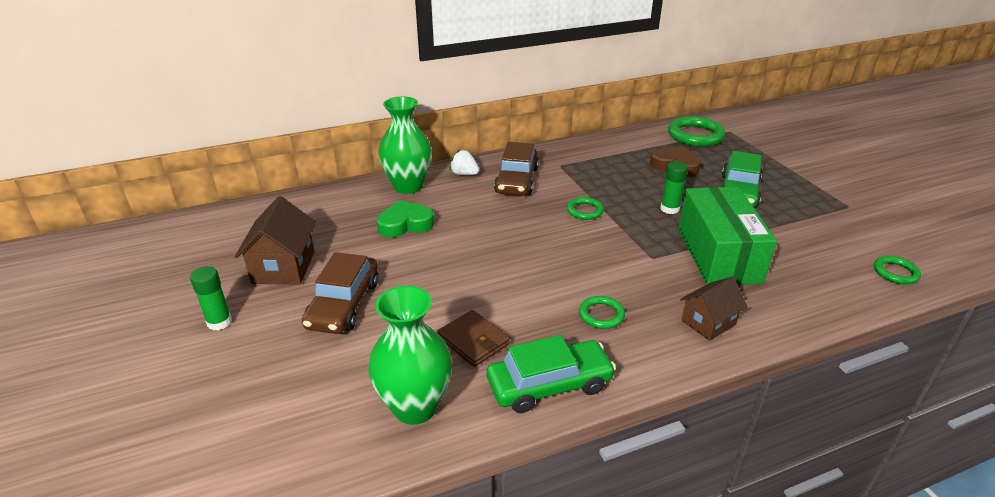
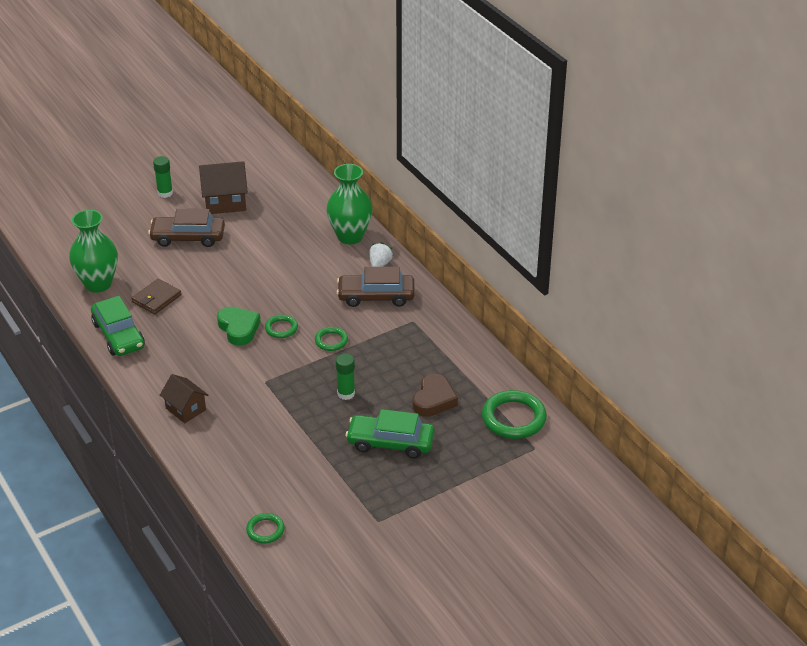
camera: 80 degrees right, 5 degrees up
(405, 224) = (290, 245): green heart -> green heart (238, 329)
(601, 315) = (189, 355): green ring -> green ring (281, 328)
(718, 255) = (275, 420): green box -> none

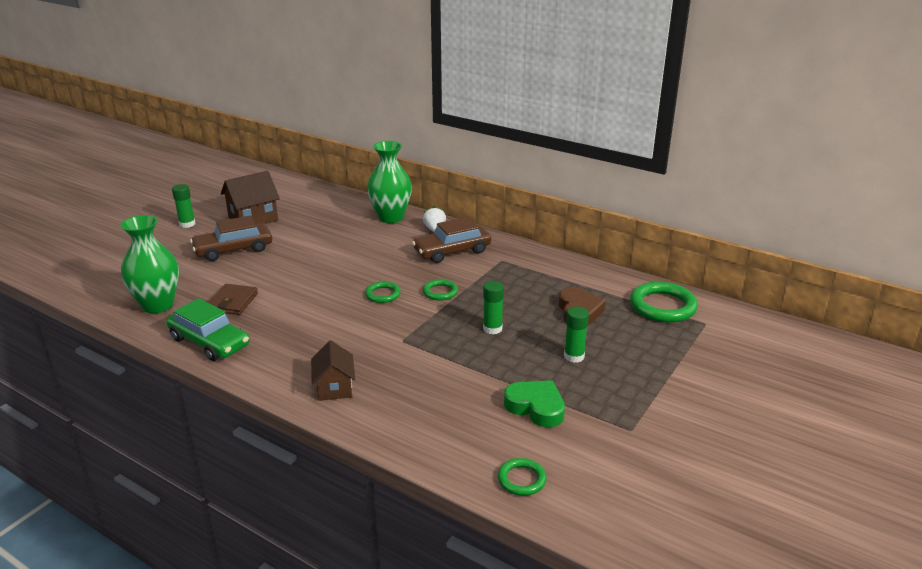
camera: 25 degrees left, 10 degrees down
(185, 409) = (334, 387): brown house -> brown house turned 60 degrees clockwise
(238, 329) = (339, 305): green heart -> green heart (536, 407)
(390, 442) = (574, 356): green car -> green glue stick

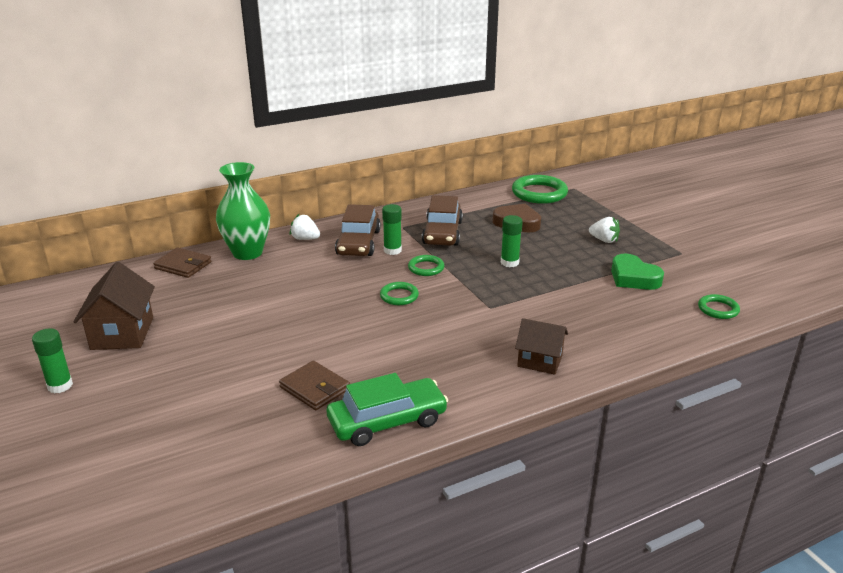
camera: 60 degrees left, 0 degrees up
(158, 305) = (259, 447): green vase -> none
(233, 249) = (185, 363): brown car -> brown car (442, 233)
(351, 204) = (183, 265): none -> brown wallet
(536, 407) = (633, 278): green heart -> green heart turned 105 degrees counterclockwise
(574, 356) = (578, 244): green glue stick -> green glue stick (392, 250)
(601, 370) = (604, 240): none -> white strawberry

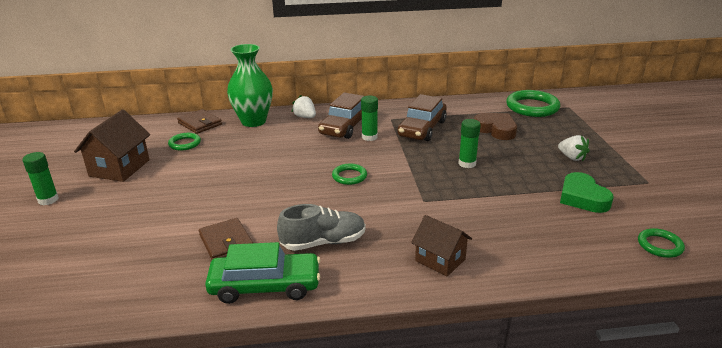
camera: 20 degrees right, 0 degrees up
(417, 367) = (323, 242): none -> grey shoe
(426, 268) = (388, 156): green ring -> green ring (185, 144)

